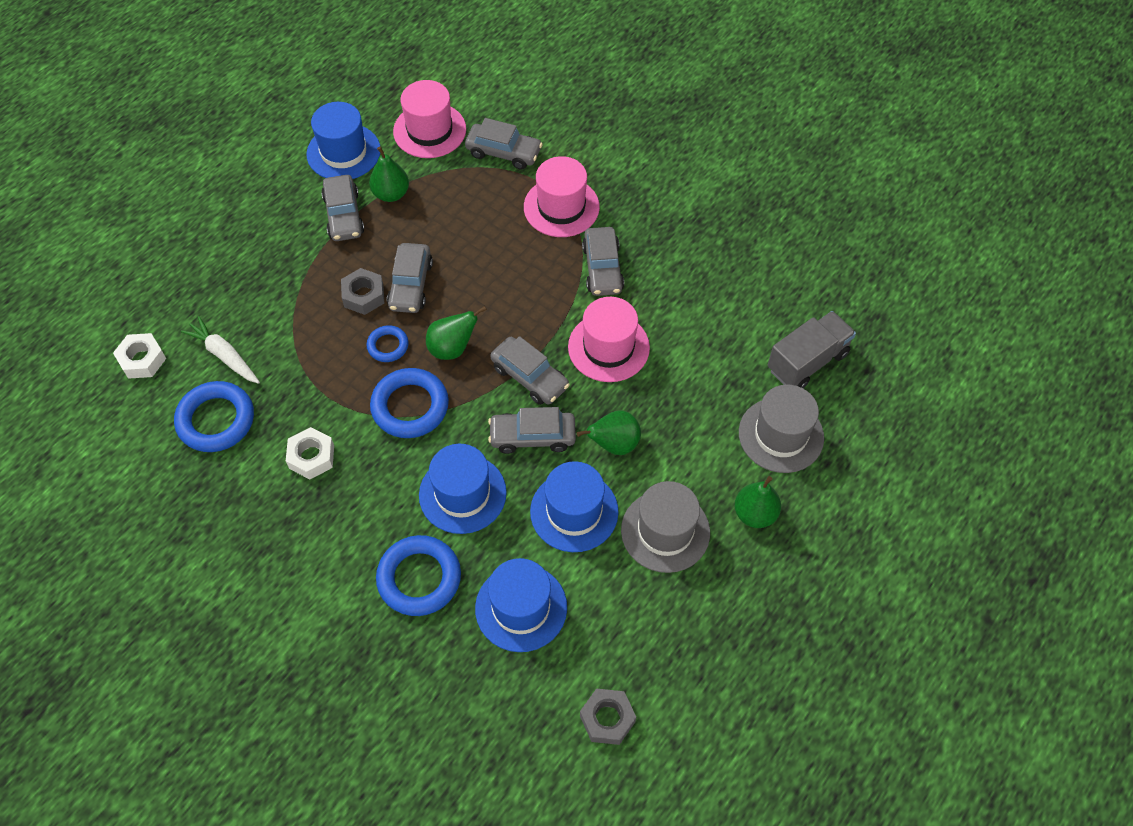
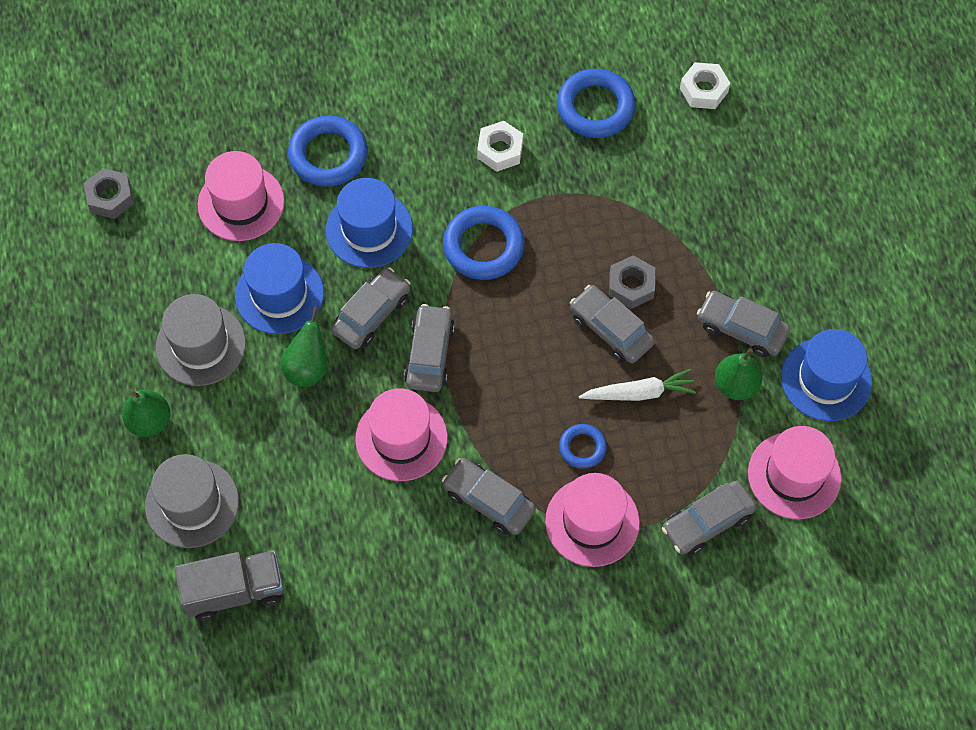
camera: 130 degrees right, 5 degrees up
(224, 355) = (657, 148): white carrot -> white carrot (638, 393)
(388, 346) = (559, 270): blue ring -> blue ring (582, 448)
(452, 348) = (512, 316): green pear -> none
(521, 607) = (241, 203): blue hat -> pink hat
(530, 377) = (429, 354): grey car -> grey car turned 105 degrees clockwise
(807, 361) = (234, 591): grey truck -> grey truck turned 105 degrees counterclockwise

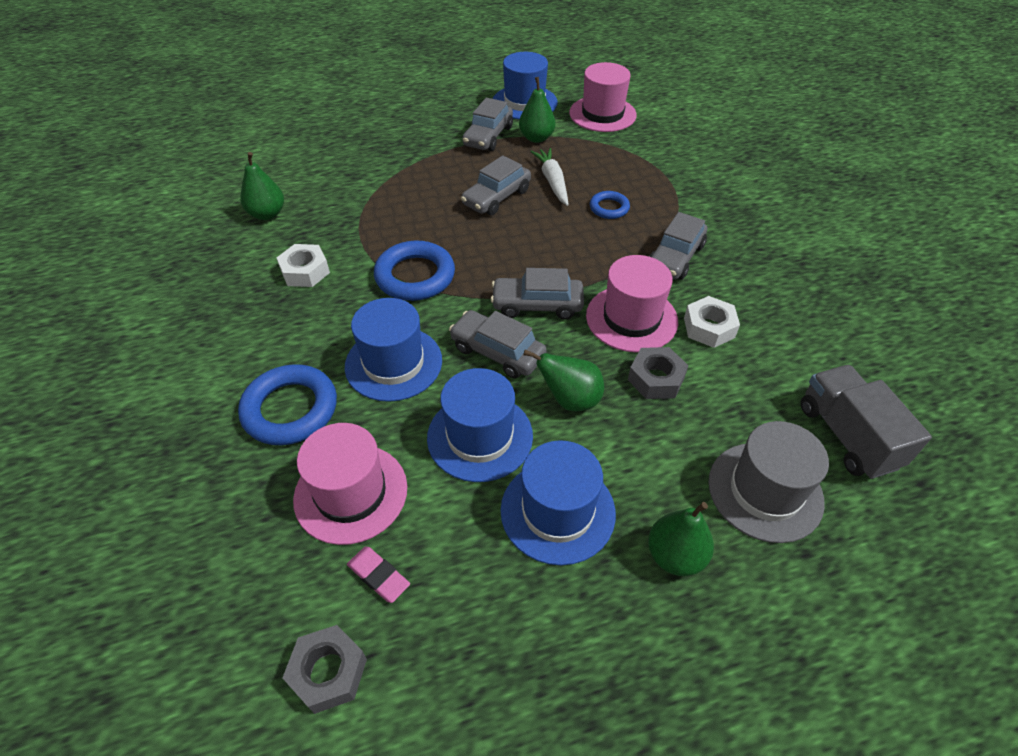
camera: 95 degrees left, 15 degrees down
(170, 224) = (378, 576): none -> pink eraser
(201, 345) = (557, 511): grey hat -> blue hat
(592, 522) = (672, 200): pink hat -> none
(595, 107) = (267, 214): blue ring -> green pear
(631, 286) = (453, 188): grey nut -> grey nut (656, 379)
(703, 90) = (262, 157): white nut -> white nut (709, 327)
(707, 522) = (652, 148): grey car -> none

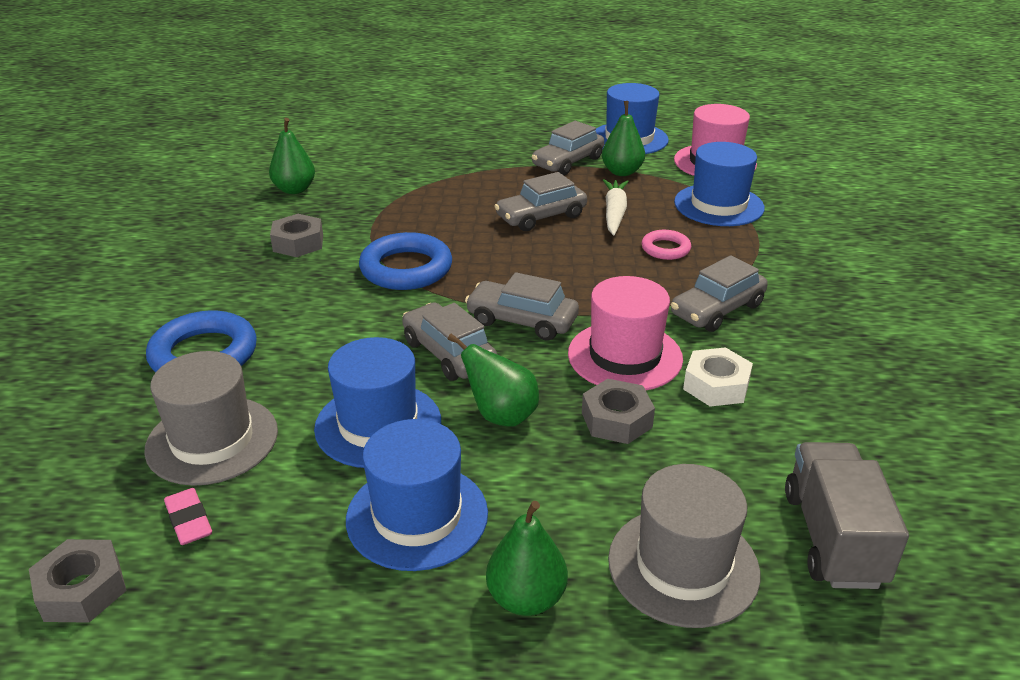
camera: 20 degrees right, 15 degrees down
(305, 271) = (298, 243): white nut -> grey nut
(351, 493) = (212, 440): pink hat -> grey hat
(393, 363) = (332, 339): blue hat -> blue hat (718, 205)
(609, 208) = (665, 249): blue ring -> pink ring

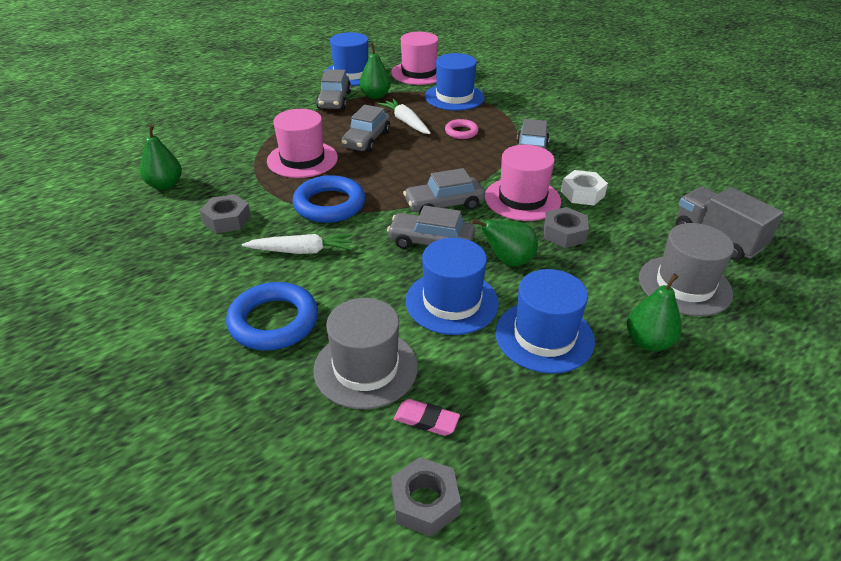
camera: 40 degrees left, 5 degrees up
(317, 302) = (301, 251): none -> white carrot
(446, 212) = (302, 159): none -> pink hat

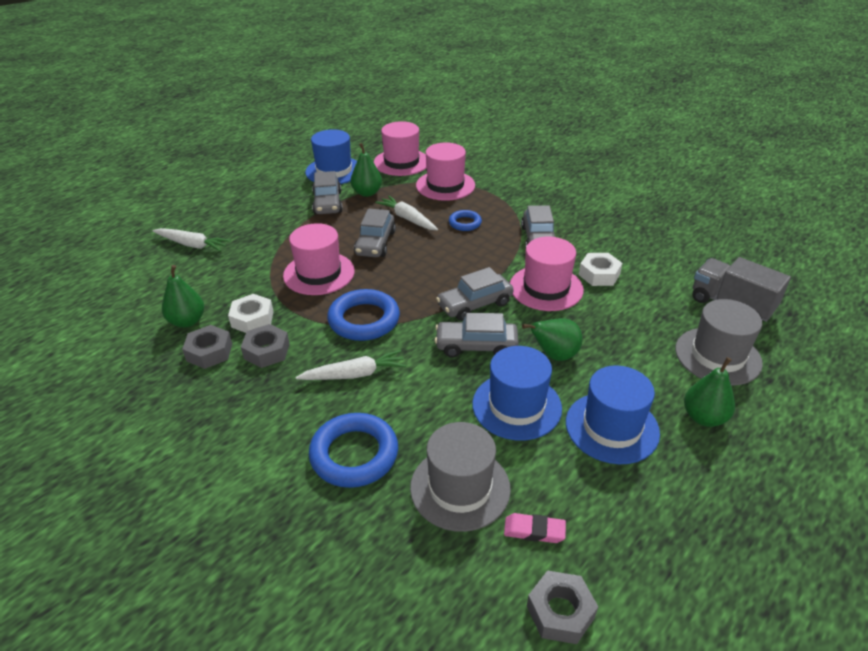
camera: 10 degrees left, 0 degrees up
(195, 122) = (192, 245): none -> white carrot
(225, 191) = (252, 319): none -> white nut
(454, 97) = (445, 185): blue hat -> pink hat
(461, 132) = (465, 223): pink ring -> blue ring
(564, 233) = (596, 319): grey nut -> grey nut (209, 352)

